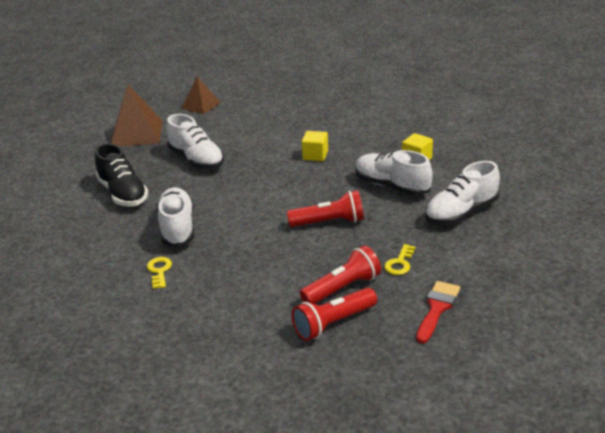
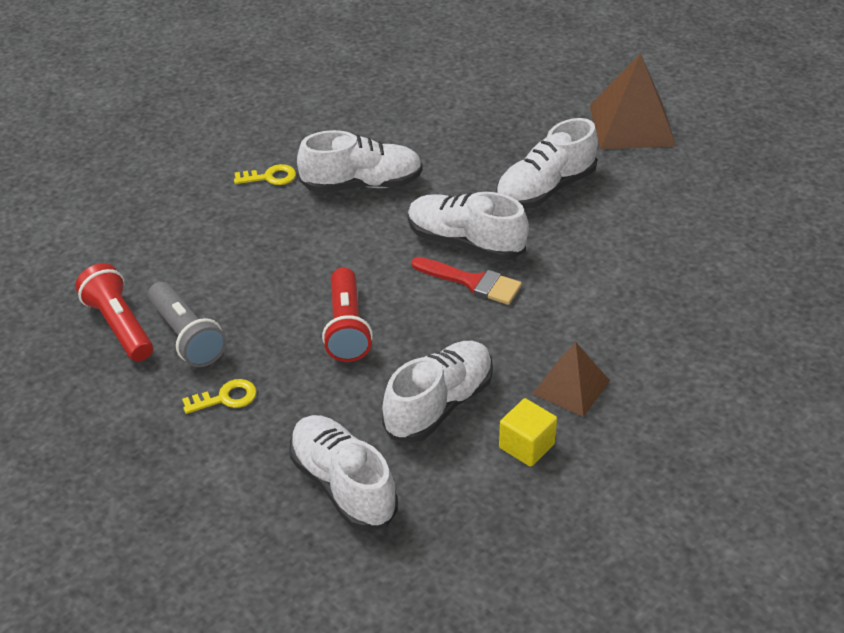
camera: 90 degrees right, 10 degrees up
(123, 194) = (456, 131): black shoe -> none
(201, 105) = (732, 182): brown pyramid -> brown pyramid (571, 387)
(246, 185) = (465, 242): none -> white shoe
(315, 155) = (550, 316): yellow cube -> none
(343, 288) = (187, 337): red flashlight -> grey flashlight
(400, 263) = (226, 398): yellow key -> yellow key turned 135 degrees clockwise
(437, 308) = (114, 428): red brush -> red brush (472, 282)

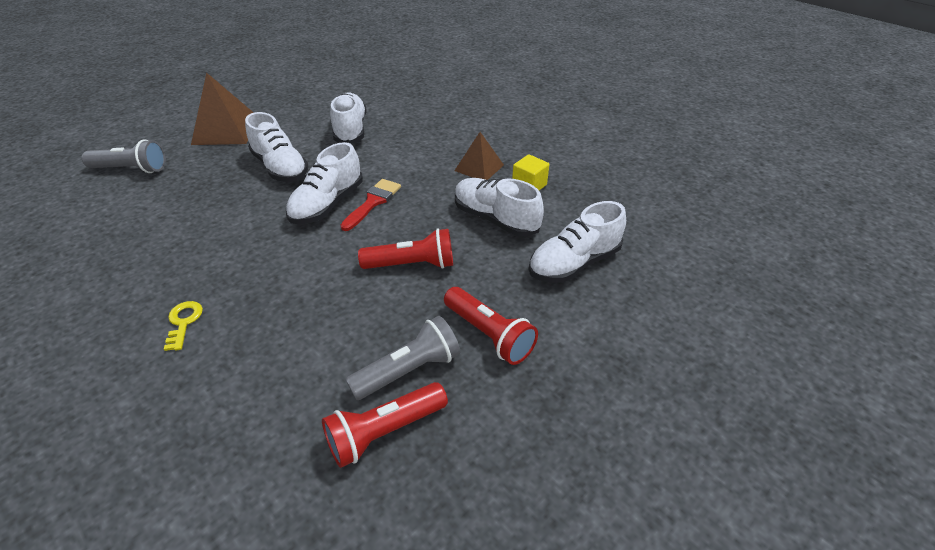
camera: 90 degrees left, 0 degrees up
(226, 398) = (489, 335): yellow key -> red flashlight
(362, 184) = (228, 258): white shoe -> white shoe (350, 130)
(527, 76) = (131, 169): none -> grey flashlight

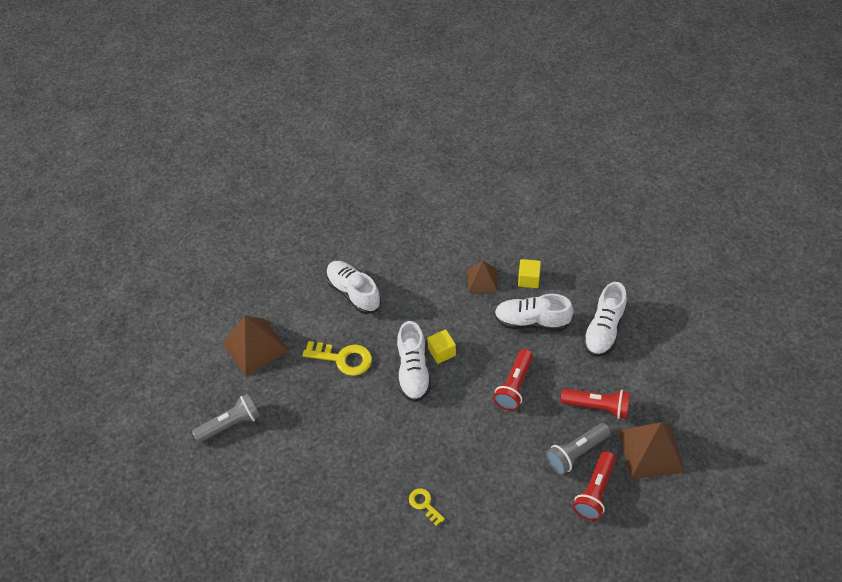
camera: 30 degrees left, 10 degrees up
(280, 168) = (343, 359): white shoe -> yellow key
(373, 202) = (442, 352): red brush -> yellow cube
(409, 370) = (576, 453): grey flashlight -> grey flashlight turned 150 degrees counterclockwise
(412, 264) = (514, 386): red flashlight -> red flashlight turned 150 degrees clockwise
(514, 427) = (651, 451): none -> brown pyramid

